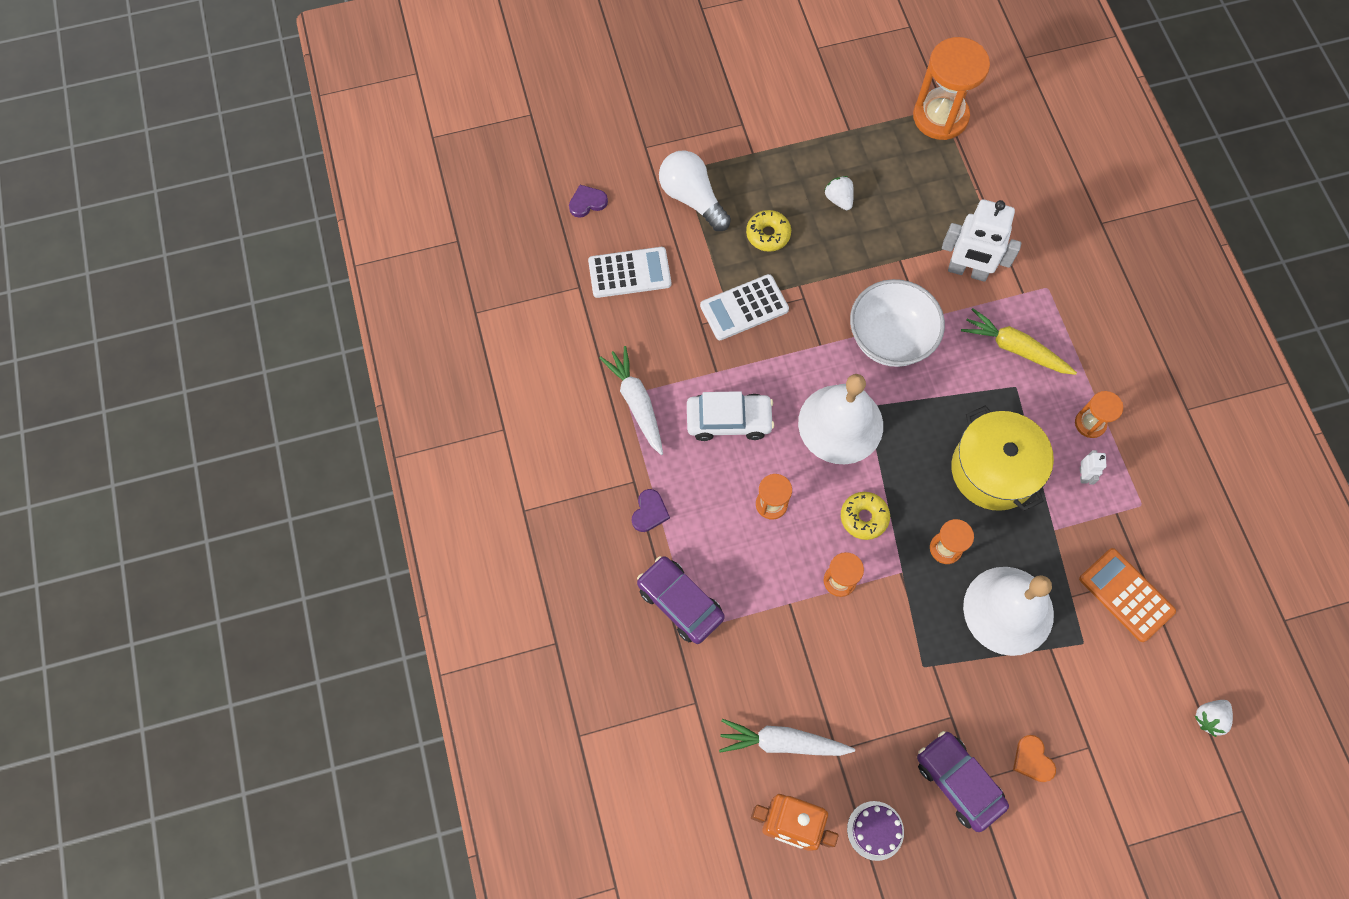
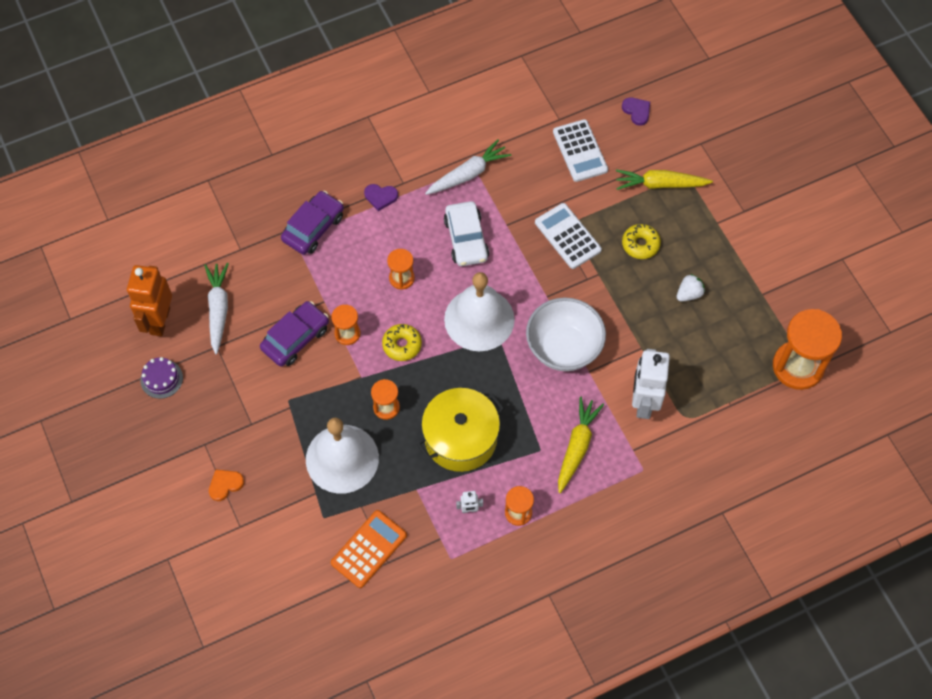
camera: 80 degrees right, 5 degrees down
(692, 198) = (660, 184): white light bulb -> yellow carrot
(958, 782) = (202, 433): purple car -> purple car (295, 338)
(1209, 718) = (274, 618): white strawberry -> none

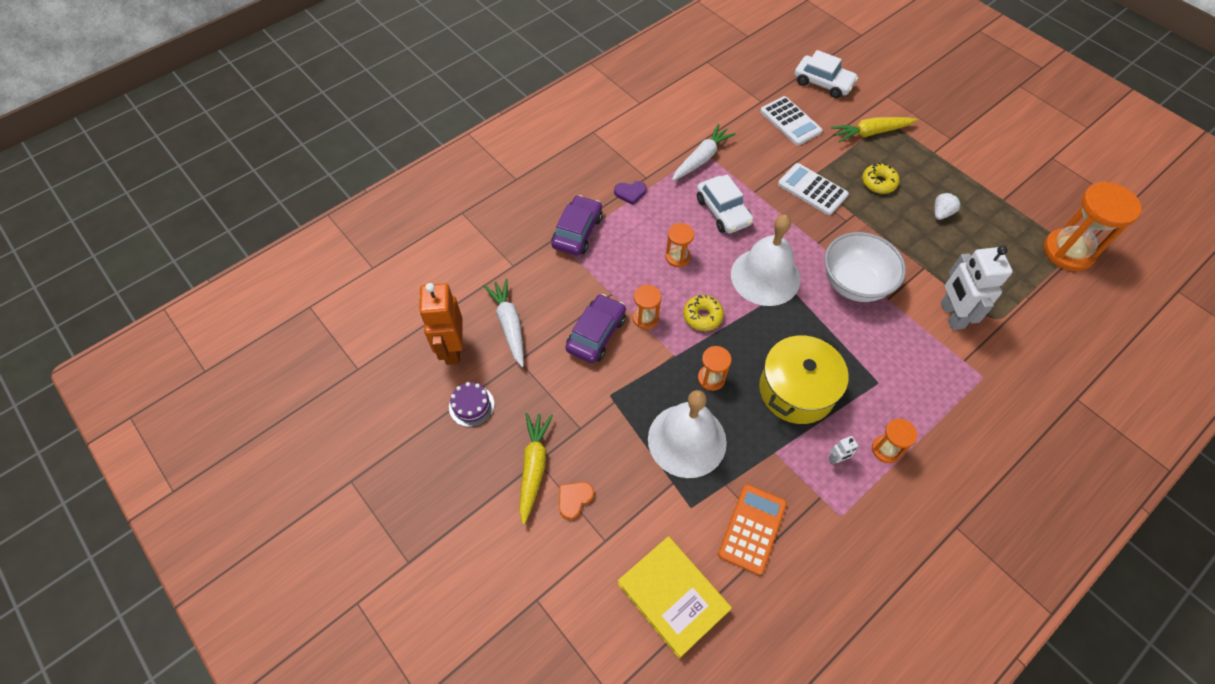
camera: 15 degrees left, 5 degrees down
(280, 586) = (673, 597): none -> yellow book
(577, 447) = (911, 371): yellow carrot -> yellow carrot (534, 467)
(637, 111) = (823, 83): purple heart -> white car

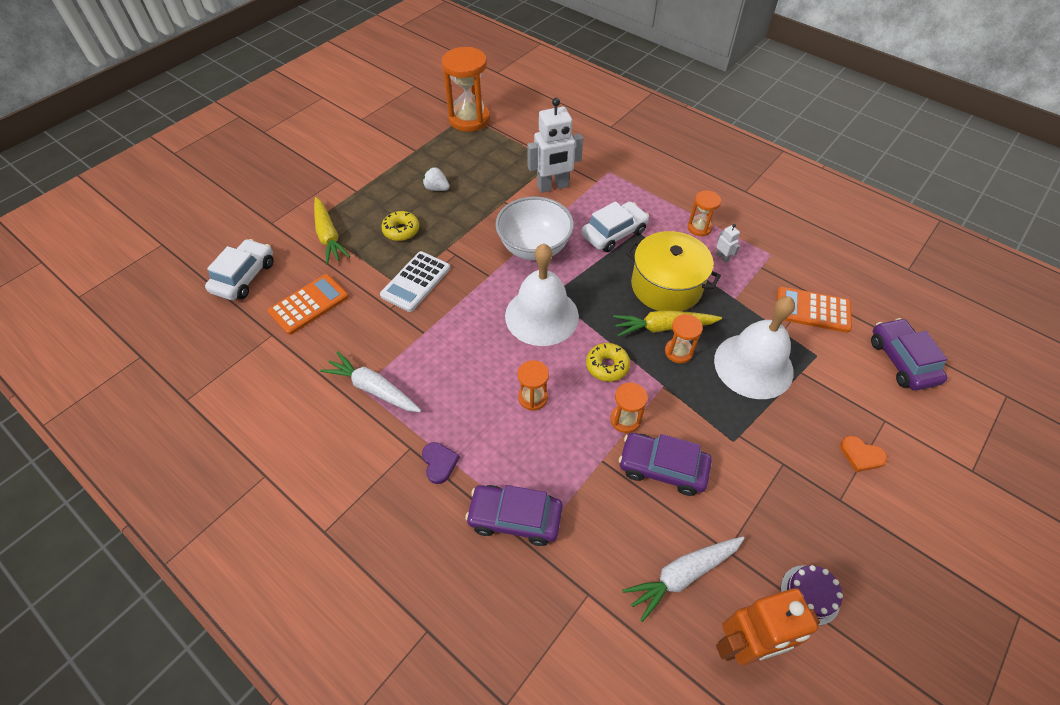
camera: 100 degrees left, 5 degrees down
(534, 467) = (849, 502): yellow carrot -> yellow carrot (663, 327)
(673, 597) = (902, 361): yellow book -> purple car
(723, 211) = (457, 359): white car -> white car (614, 233)
(790, 121) = (309, 304): white calculator -> orange calculator

